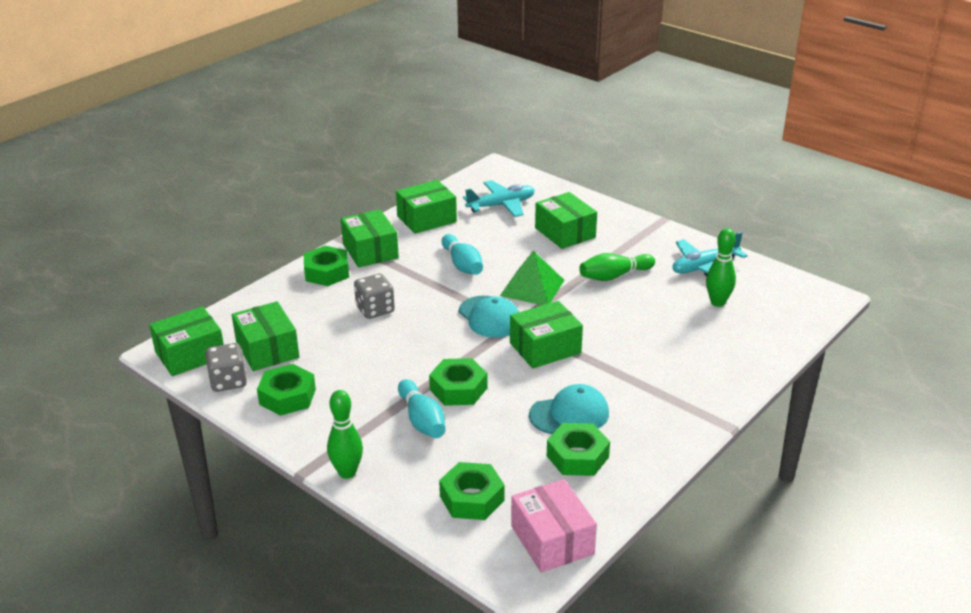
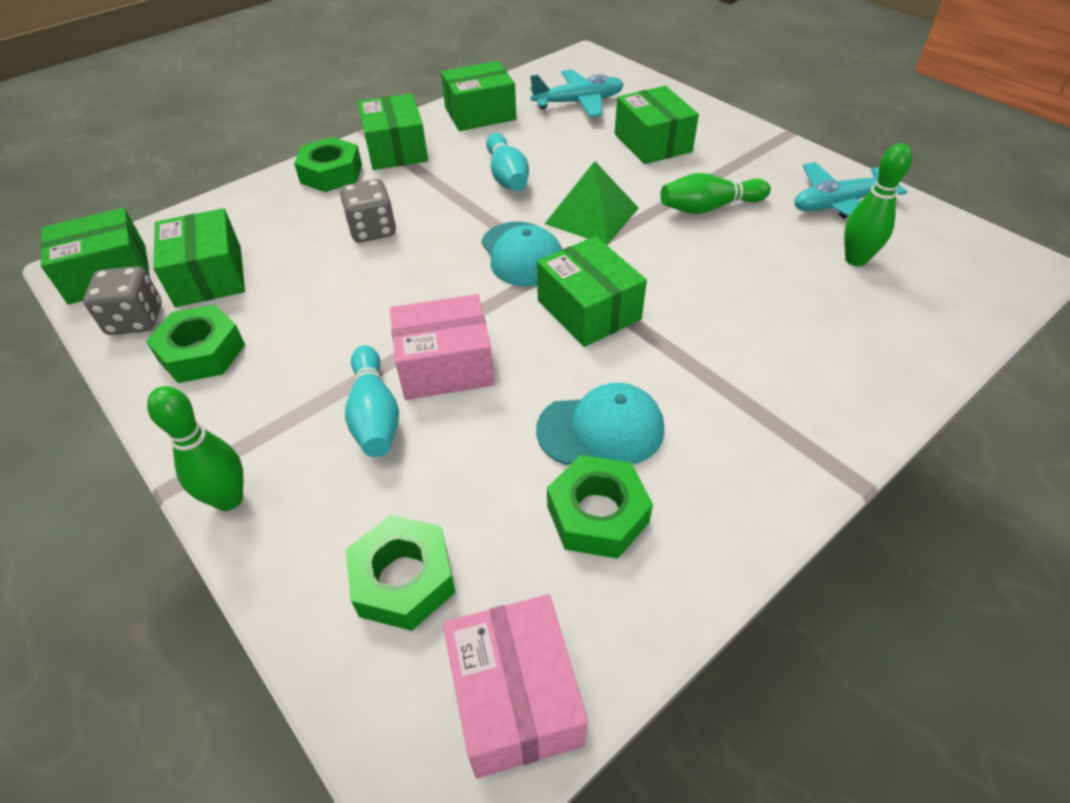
camera: 10 degrees right, 15 degrees up
(458, 389) = (445, 365): green nut -> pink box
(545, 348) = (589, 310): green box -> green box turned 75 degrees clockwise

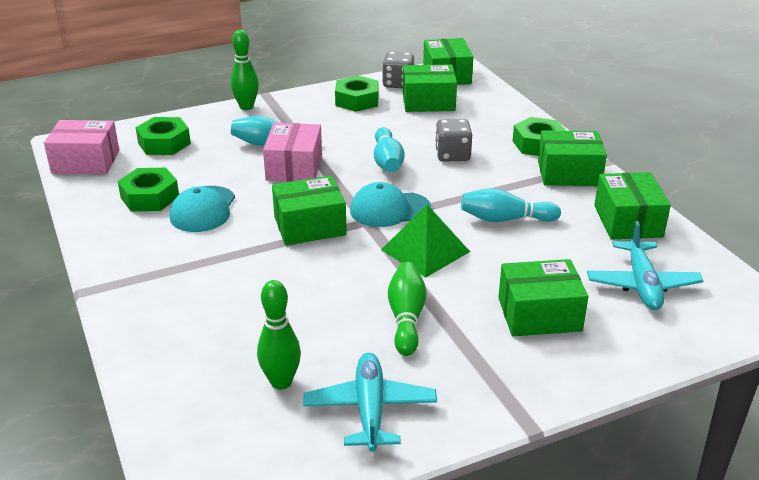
camera: 105 degrees right, 15 degrees down
(403, 279) = (387, 161): none -> turquoise bowling pin

